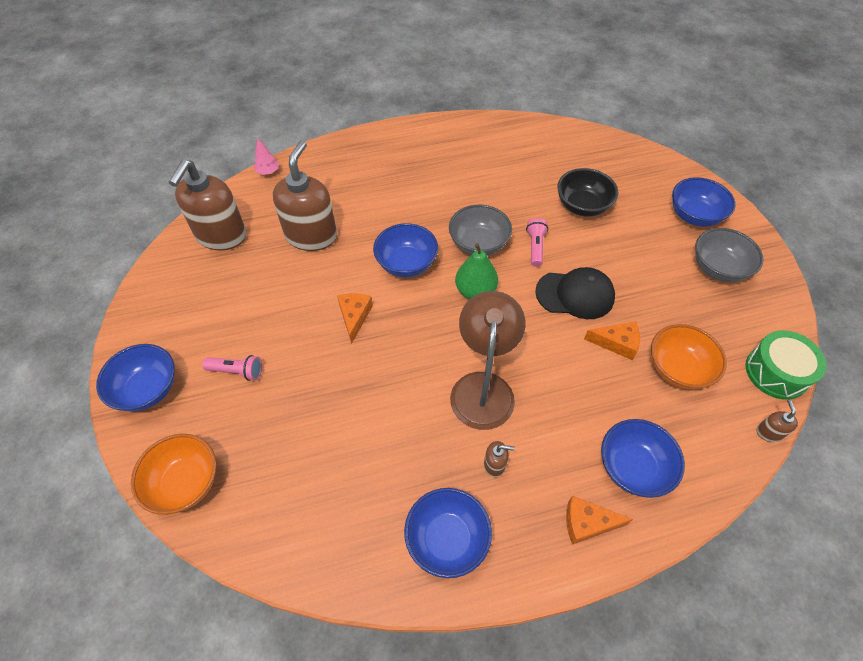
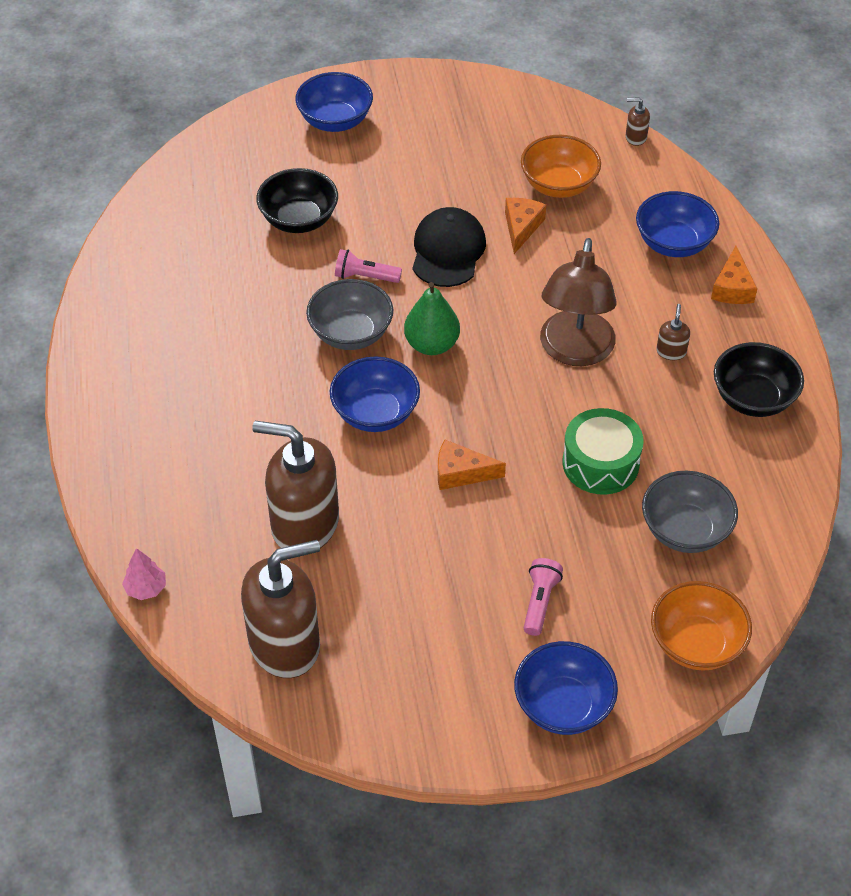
camera: 85 degrees left, 5 degrees down
(221, 236) = (285, 644): brown soap dispenser -> brown soap dispenser turned 45 degrees counterclockwise
(447, 539) = (753, 398): blue bowl -> black bowl
(483, 387) = (574, 351): brown lamp -> brown lamp turned 90 degrees counterclockwise
(718, 268) = (422, 121): grey bowl -> grey bowl (685, 530)
(776, 372) = (567, 113): green drum -> green drum (600, 463)

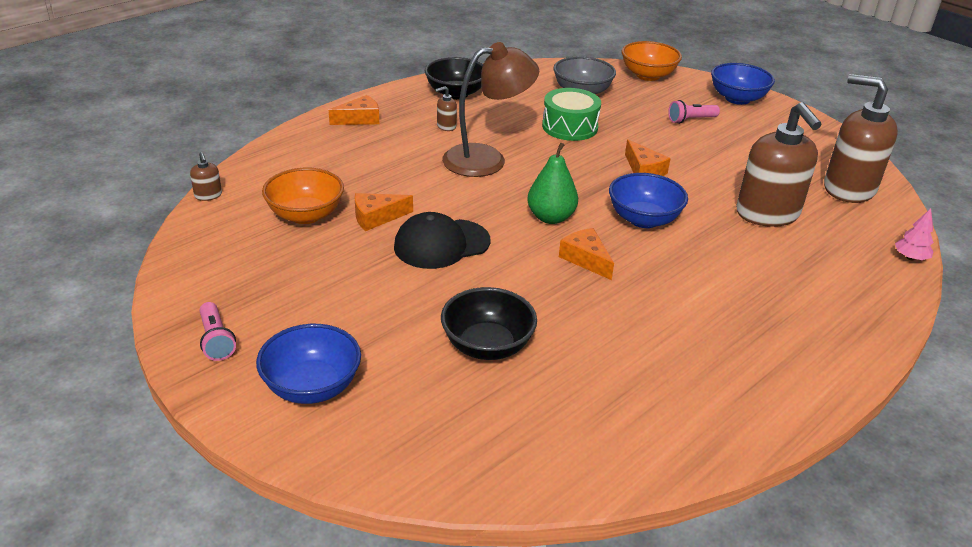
camera: 125 degrees left, 15 degrees down
(351, 333) = (586, 259): grey bowl -> orange cheese
(365, 277) = (517, 276): pink flashlight -> pink flashlight (216, 340)
(673, 243) = (333, 149): blue bowl -> none

